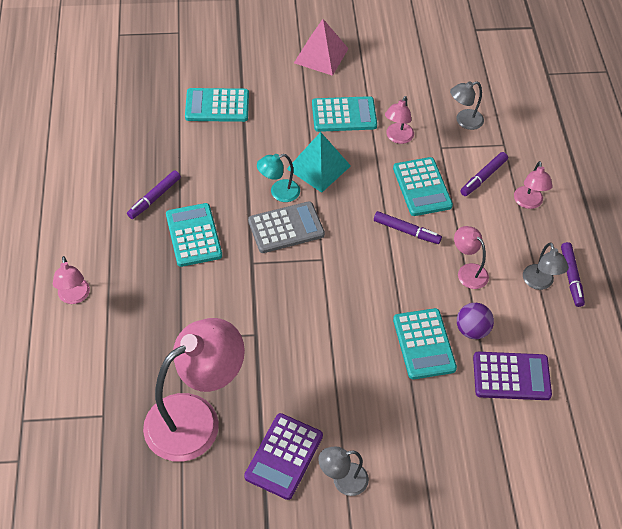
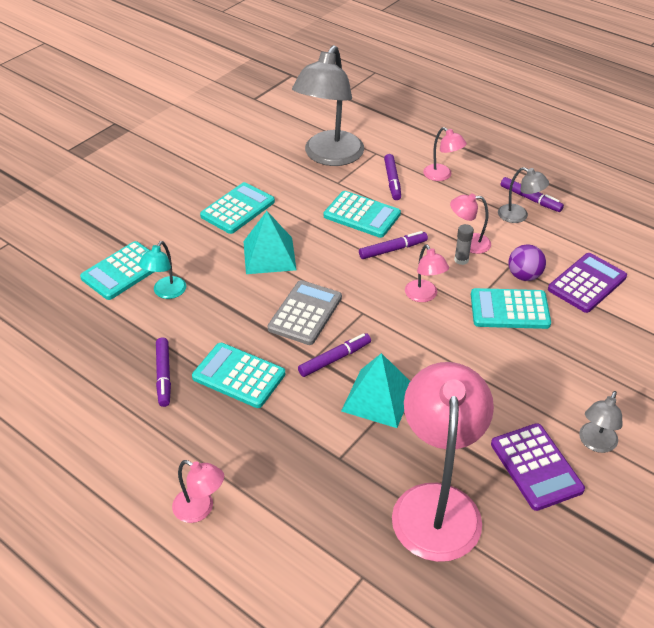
camera: 45 degrees left, 10 degrees down
(252, 323) = (378, 398): none -> turquoise pyramid
(261, 274) = (334, 359): none -> purple marker
(279, 192) = (264, 294): turquoise lamp -> turquoise lamp (166, 292)
(321, 55) = (162, 182): pink pyramid -> none
(397, 138) = (299, 197): pink lamp -> pink lamp (424, 296)
(424, 344) = (509, 309): turquoise calculator -> turquoise calculator turned 150 degrees clockwise
(444, 279) = (461, 260): none -> grey glue stick
(464, 121) = (329, 156): grey lamp -> grey lamp, size x2.18

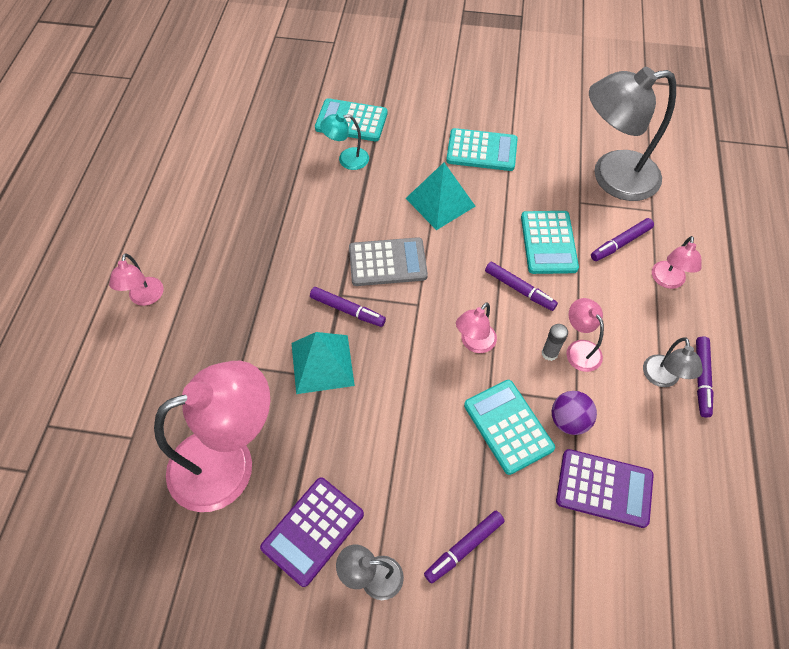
camera: 60 degrees right, 15 degrees up
(164, 375) = (259, 206): purple marker -> purple marker (464, 547)
(239, 376) = (288, 253): turquoise calculator -> none

